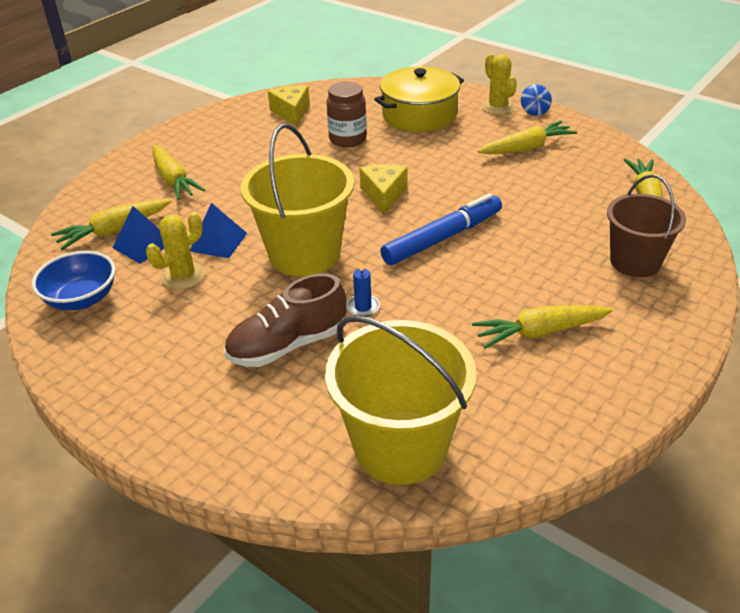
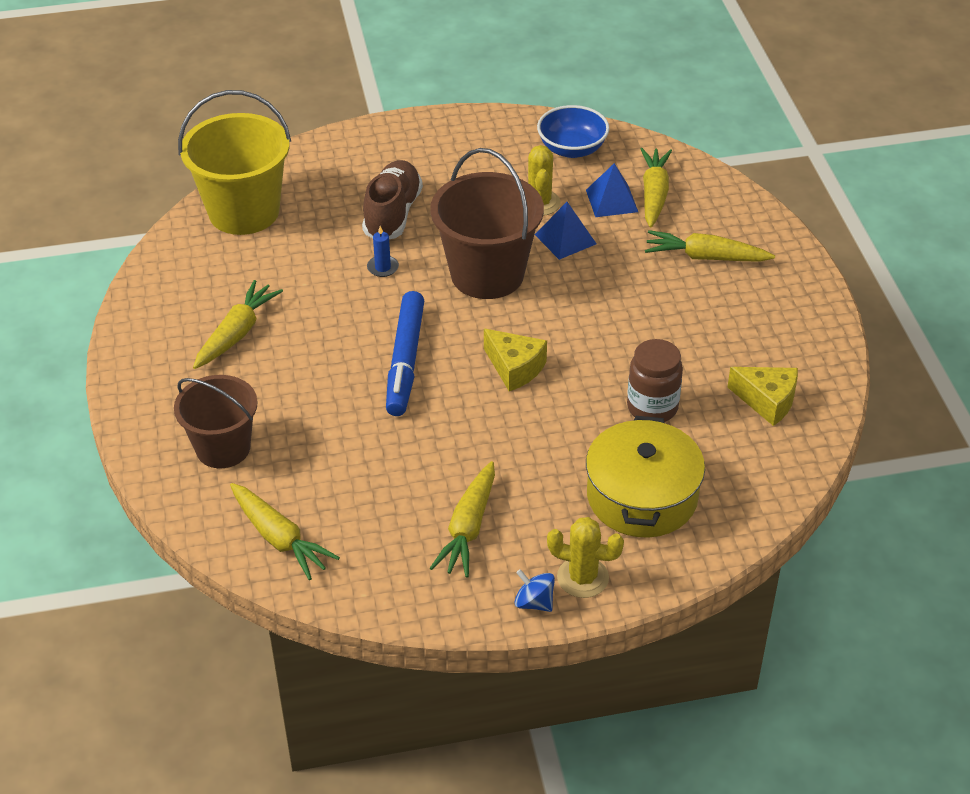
camera: 130 degrees right, 5 degrees up
(304, 254) = (487, 274): yellow bucket -> brown bucket

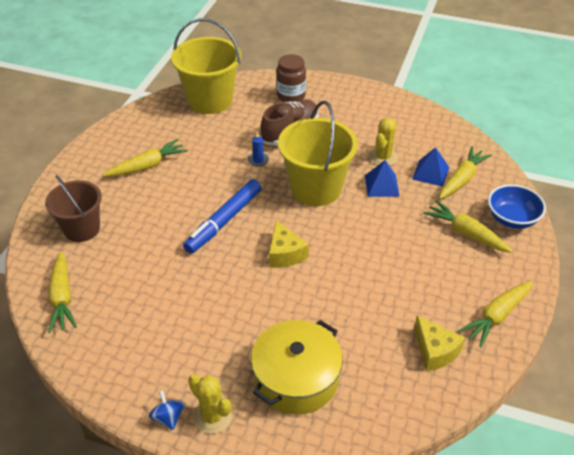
camera: 30 degrees right, 0 degrees up
(468, 528) = (171, 345): yellow carrot -> yellow carrot (496, 316)
(487, 274) = (316, 188): brown bucket -> yellow bucket
(572, 149) = (430, 132): blue bowl -> blue bowl (512, 219)
(652, 407) = (351, 319): brown jar -> brown jar (291, 96)

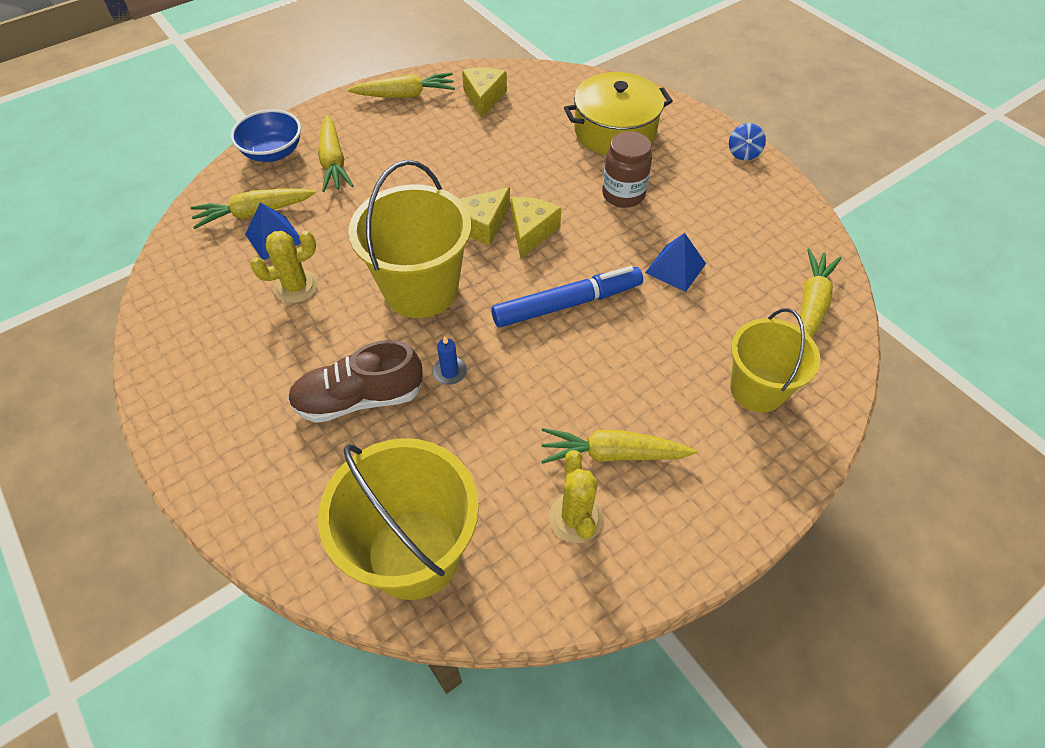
camera: 145 degrees left, 10 degrees up
(81, 229) = (757, 389): brown bucket -> yellow bucket
(212, 416) = (705, 138): yellow cactus -> yellow cactus (576, 518)
(291, 96) = (282, 475): brown jar -> brown jar (623, 195)
(320, 242) = (483, 224): none -> yellow cheese
(381, 185) = (345, 252): blue pyramid -> blue pyramid (675, 268)

